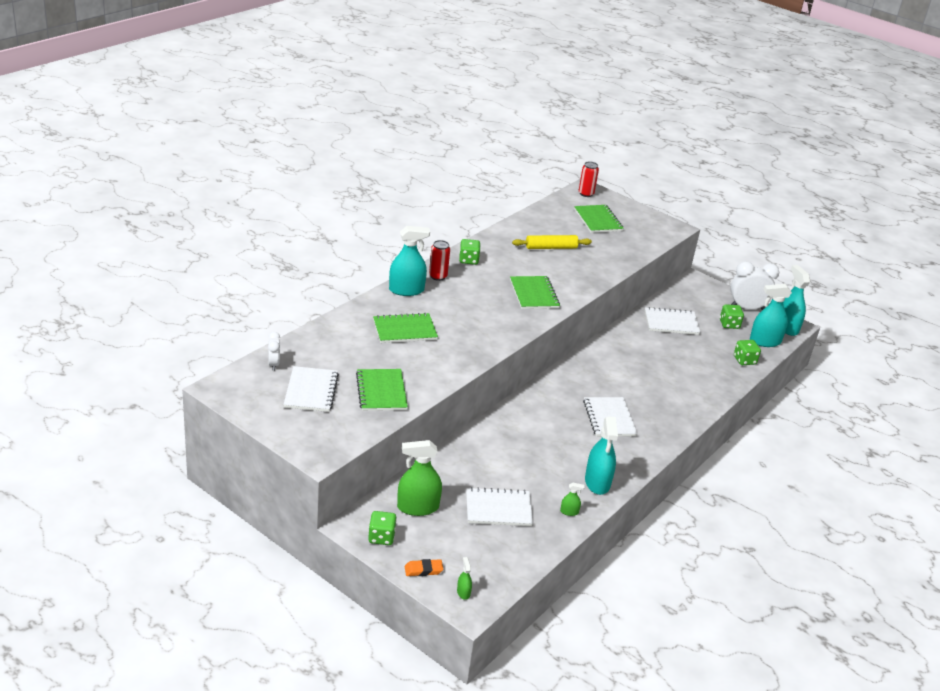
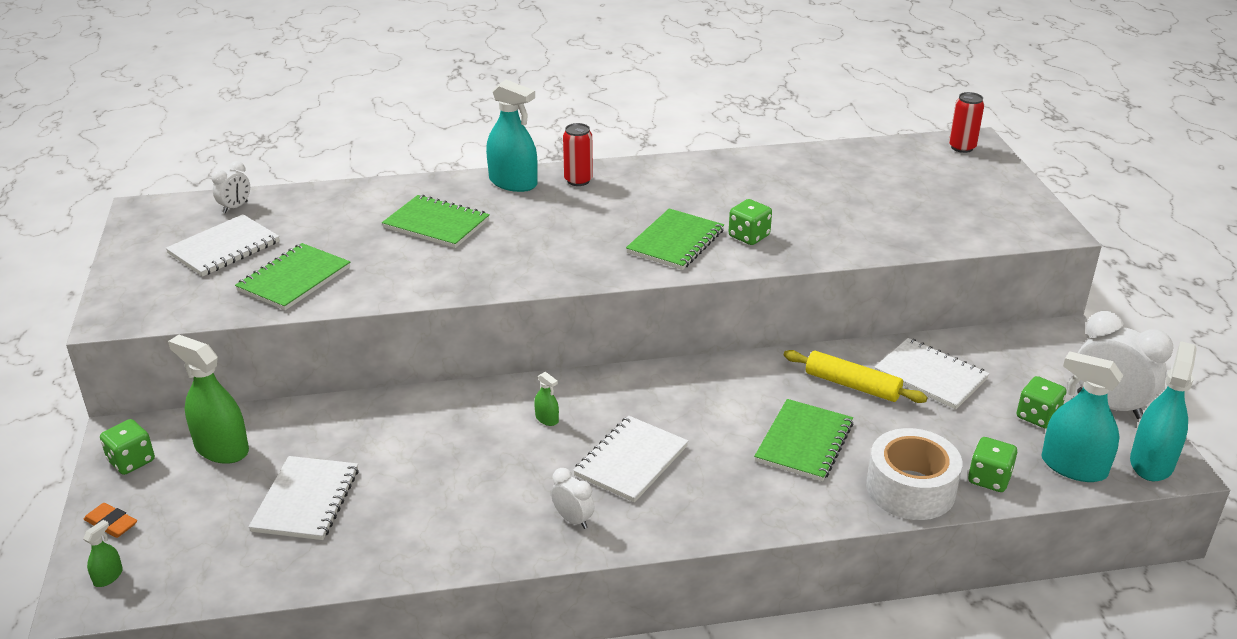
camera: 45 degrees right, 0 degrees up
(468, 260) = (650, 175): green dice -> green dice (749, 236)
(498, 509) = (306, 500): white notebook -> white notebook turned 60 degrees clockwise
(551, 247) = (795, 195): yellow rolling pin -> yellow rolling pin (852, 385)
(569, 512) = (386, 553): green spray bottle -> green spray bottle (547, 419)
(597, 482) = (484, 535): turquoise spray bottle -> none
(598, 220) = (928, 184): green notebook -> green notebook (804, 442)
(622, 456) = (573, 519): none -> white clock
(724, 378) = (910, 489): none -> white tape

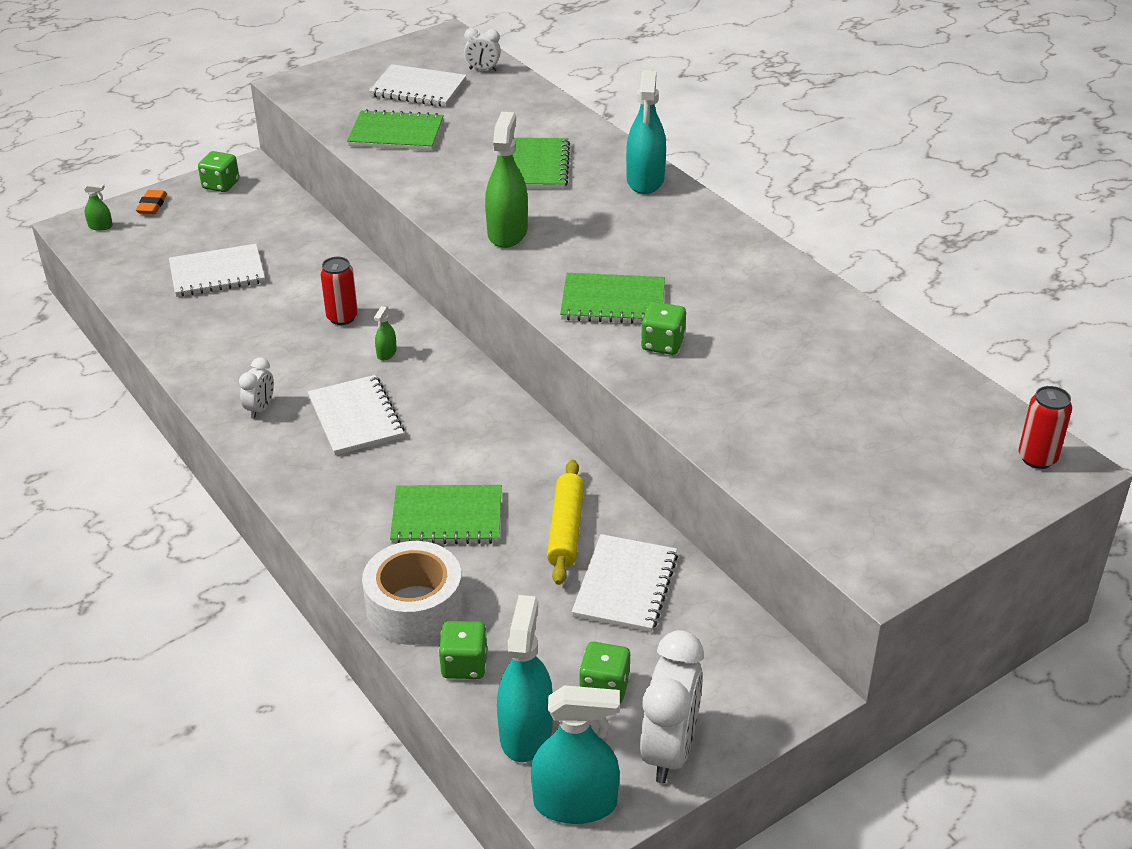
camera: 65 degrees right, 5 degrees up
(221, 448) = (255, 215): green spray bottle -> green spray bottle (507, 232)
(578, 180) = (684, 213): red can -> red can (342, 317)
(631, 461) = (355, 417): white notebook -> white notebook turned 60 degrees clockwise

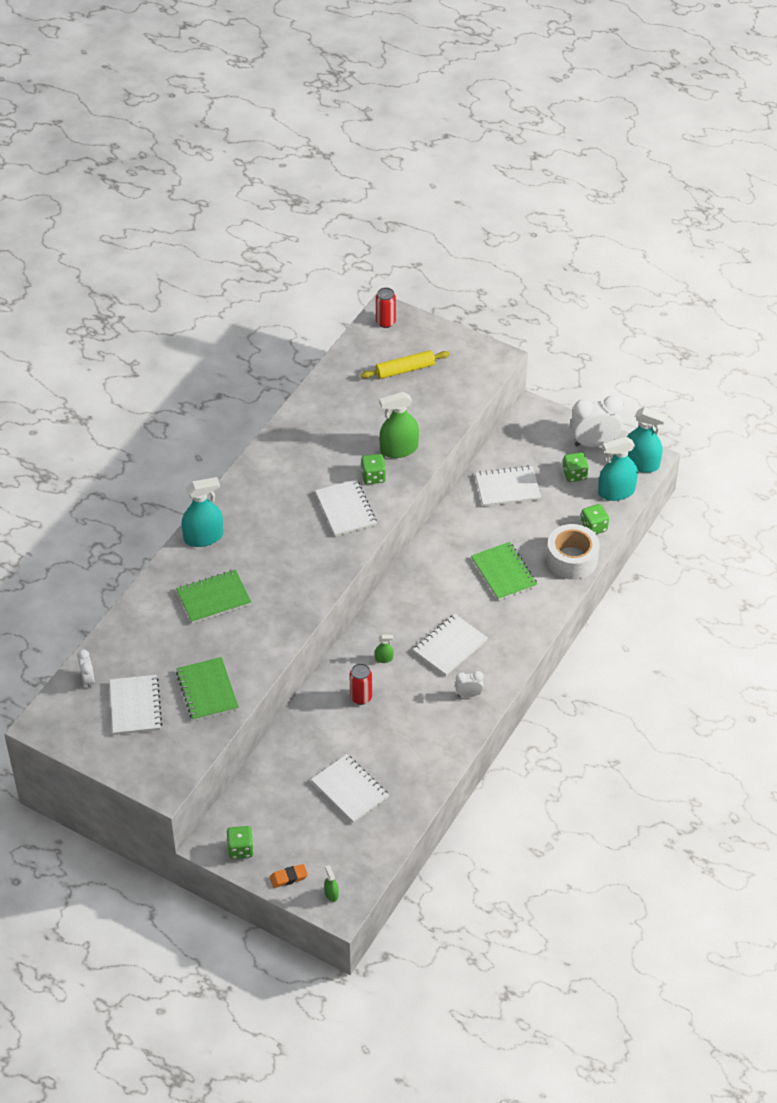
camera: 115 degrees left, 10 degrees up
(507, 232) = (300, 582): green spray bottle -> green spray bottle (399, 449)
(566, 529) = (483, 522): yellow rolling pin -> yellow rolling pin (405, 370)
(575, 803) = (641, 463): turquoise spray bottle -> turquoise spray bottle turned 135 degrees clockwise
(613, 302) = (345, 509): green notebook -> white notebook

